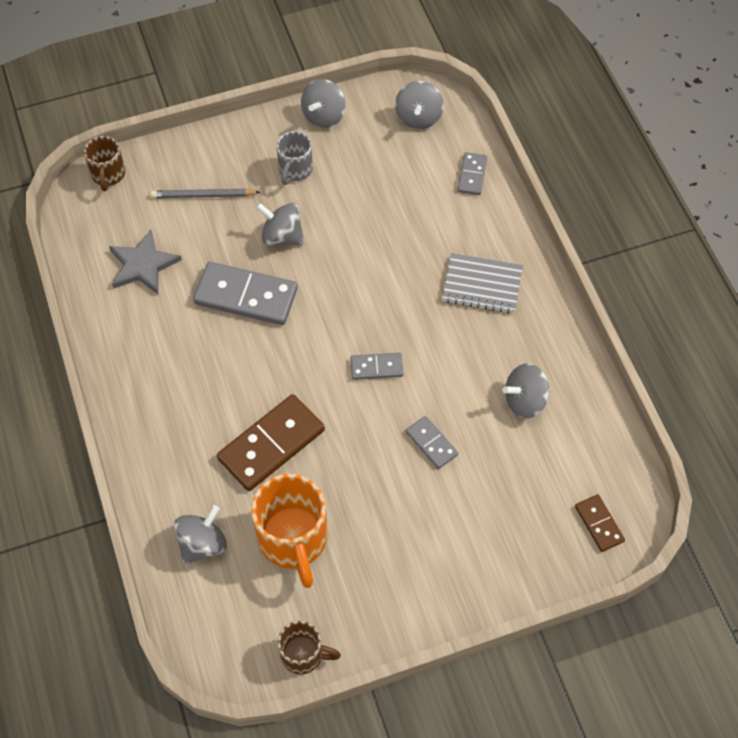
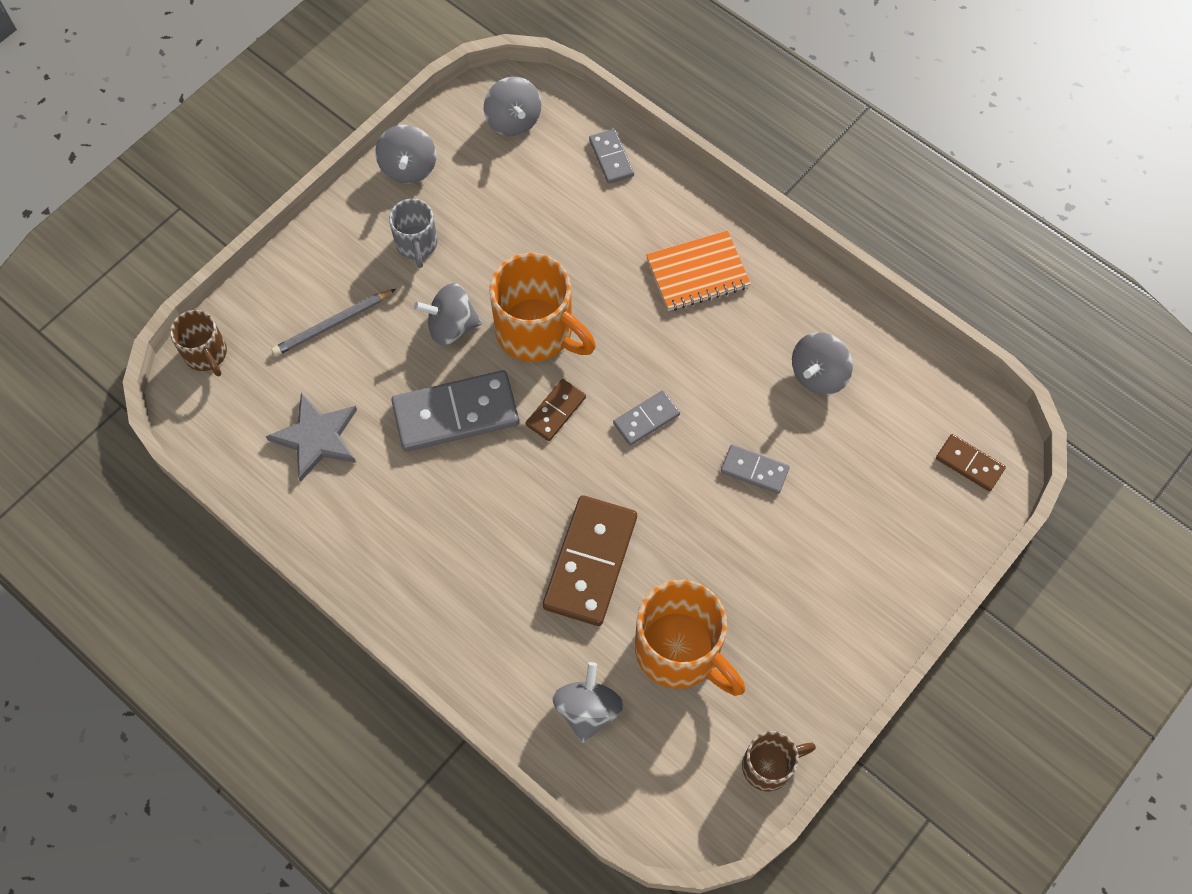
camera: 30 degrees left, 5 degrees up
(316, 329) = (556, 411): none -> brown domino
(339, 269) = (537, 332): none -> orange mug
(482, 285) = (697, 273): grey notebook -> orange notebook

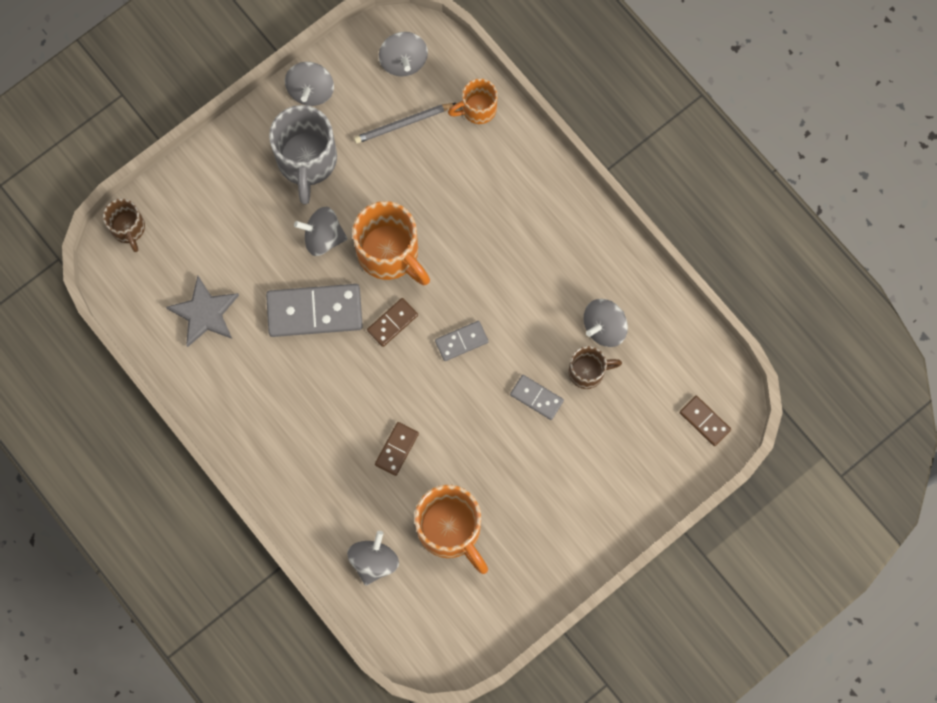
camera: 10 degrees right, 10 degrees up
(333, 324) = (230, 220): grey pencil -> grey pencil (403, 124)
(417, 244) = (307, 161): grey mug -> grey mug, size x1.76
(590, 562) = (397, 449): brown domino -> brown domino, size x0.52
(611, 158) = (477, 109): grey domino -> orange mug
(697, 273) = (527, 224): orange notebook -> none
(769, 765) = (498, 625): brown mug -> brown mug (588, 371)

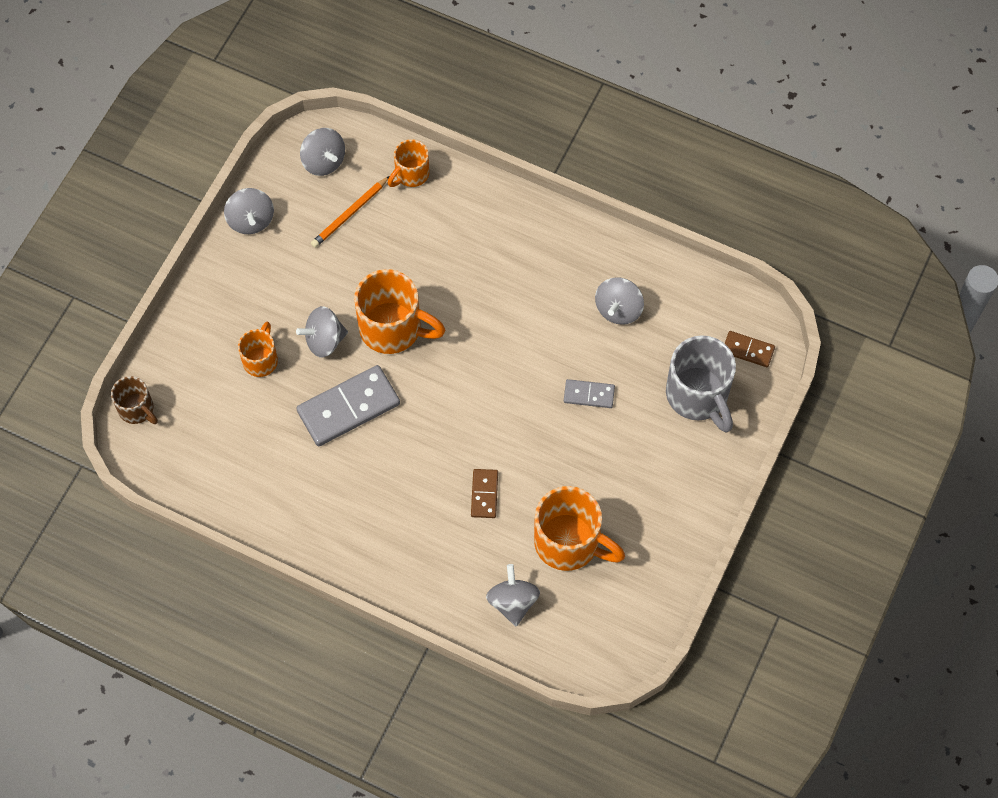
camera: 25 degrees left, 10 degrees down
(204, 313) = (246, 453): grey star -> none
(258, 230) = (261, 359): none -> orange mug
(307, 161) = (277, 281): grey mug -> grey mug (698, 396)
(392, 323) = (425, 387): brown domino -> none
(403, 124) = (350, 214): grey pencil -> orange pencil
(461, 341) = (496, 376): grey domino -> none
(588, 371) = (623, 353): brown mug -> none

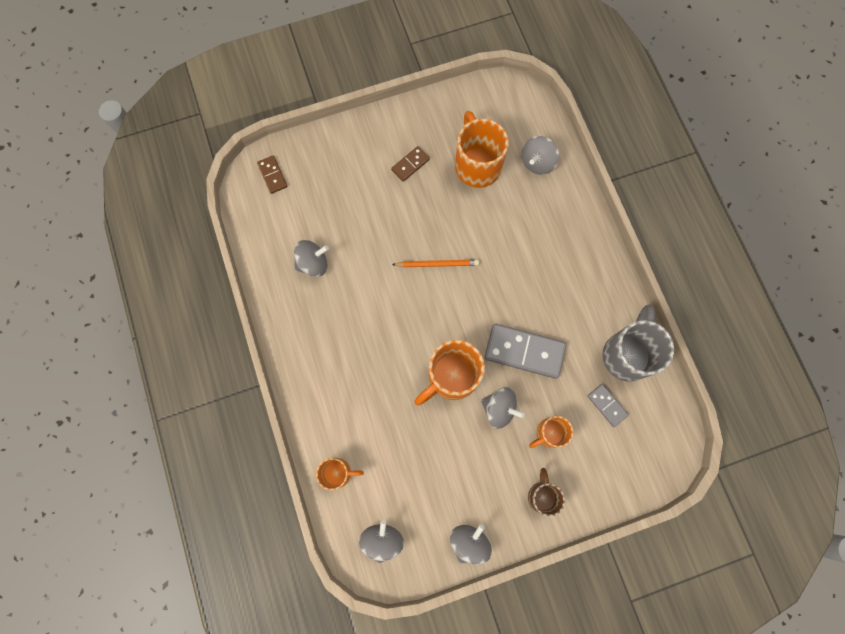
camera: 135 degrees left, 10 degrees up
(137, 409) = (654, 473): brown mug -> brown mug (542, 495)
(350, 214) = (403, 482): orange pencil -> orange pencil (437, 264)
(393, 328) = (451, 377): orange mug -> orange mug turned 105 degrees counterclockwise
(484, 494) = (496, 230): brown domino -> brown domino (410, 164)
(589, 394) = (382, 231): grey domino -> grey domino (607, 405)
(698, 396) = (326, 176): grey mug -> grey mug (627, 354)

